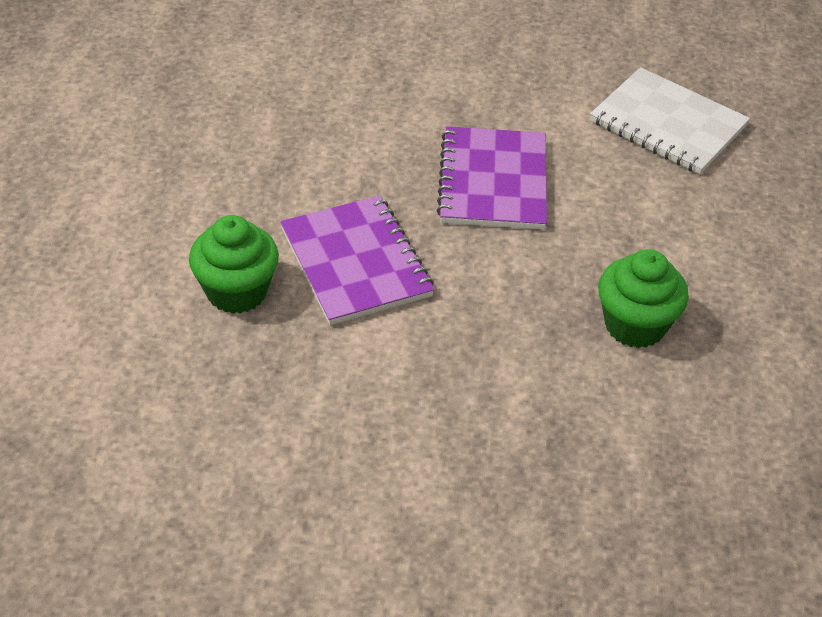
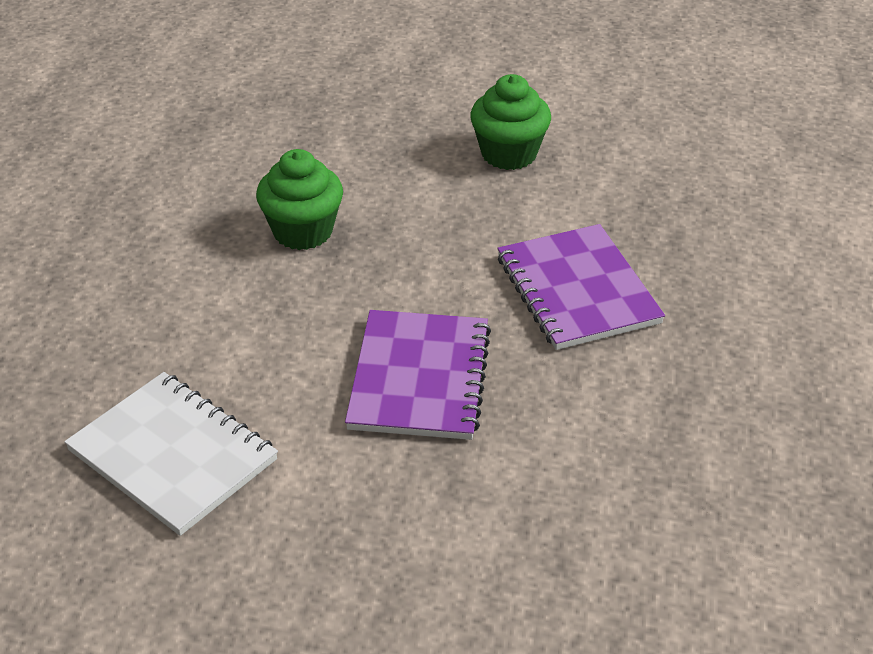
camera: 175 degrees left, 5 degrees down
(237, 291) = (695, 265): green cupcake -> green cupcake (509, 154)

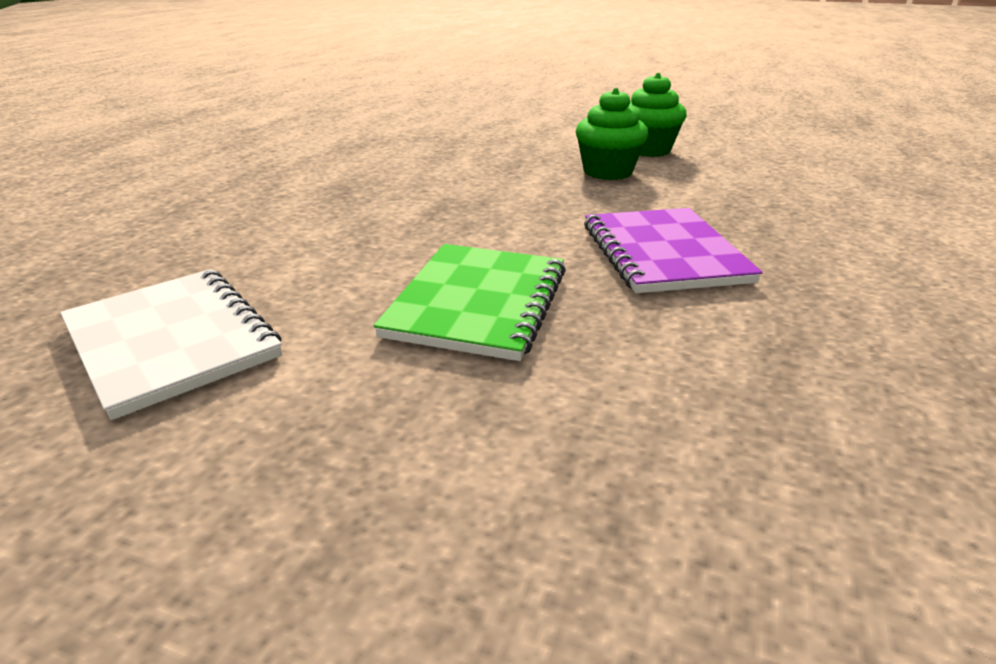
camera: 10 degrees right, 10 degrees down
(303, 231) = (409, 200): green cupcake -> green cupcake (648, 150)
(419, 378) = (477, 303): purple notebook -> green notebook

